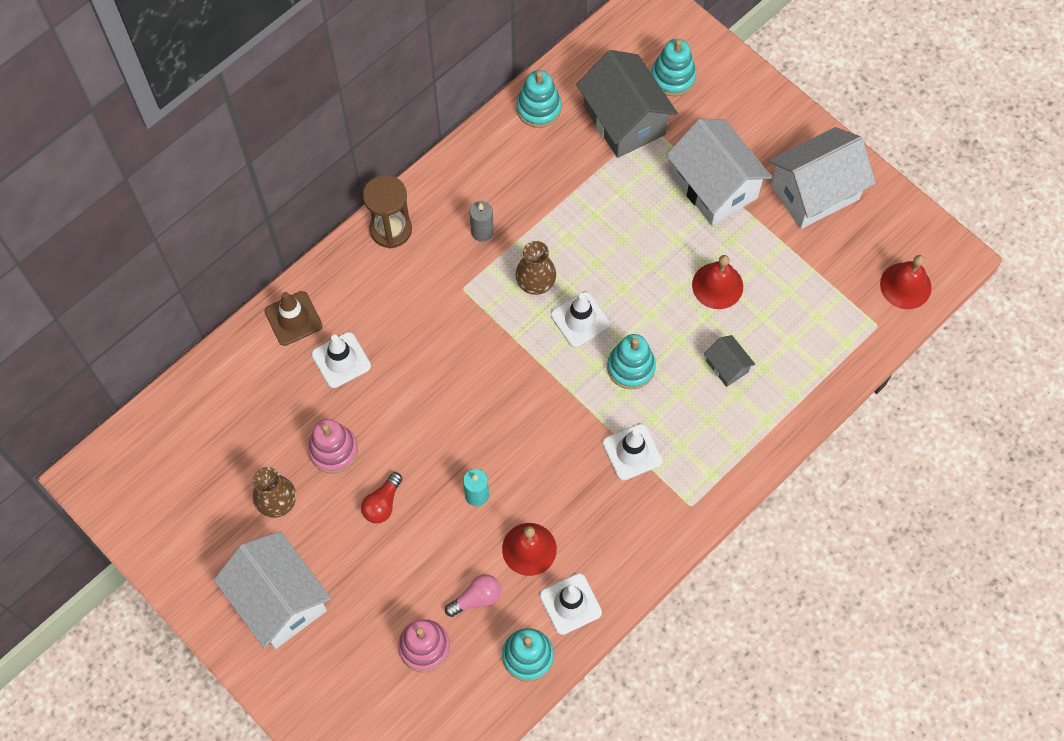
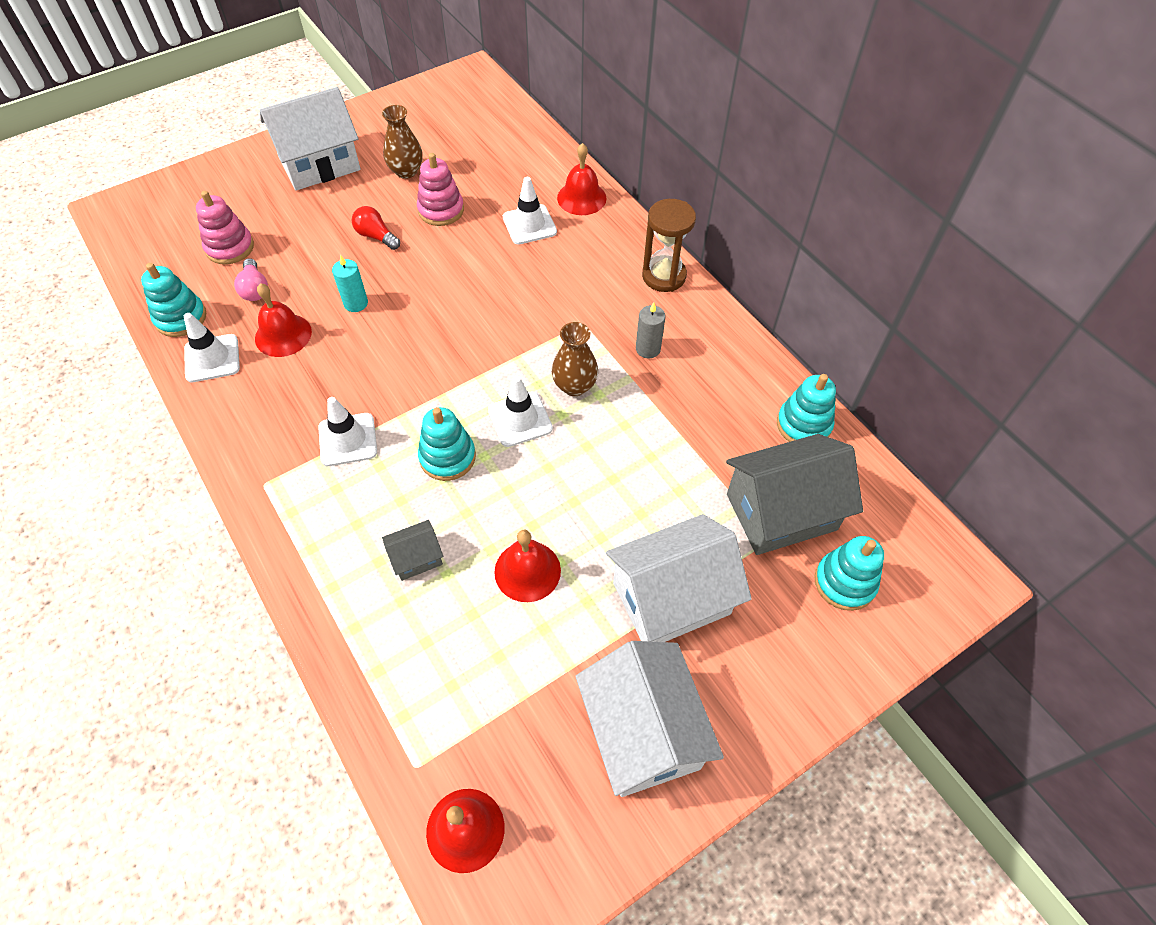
camera: 100 degrees right, 10 degrees down
(293, 318) = (581, 198): brown traffic cone -> red bell

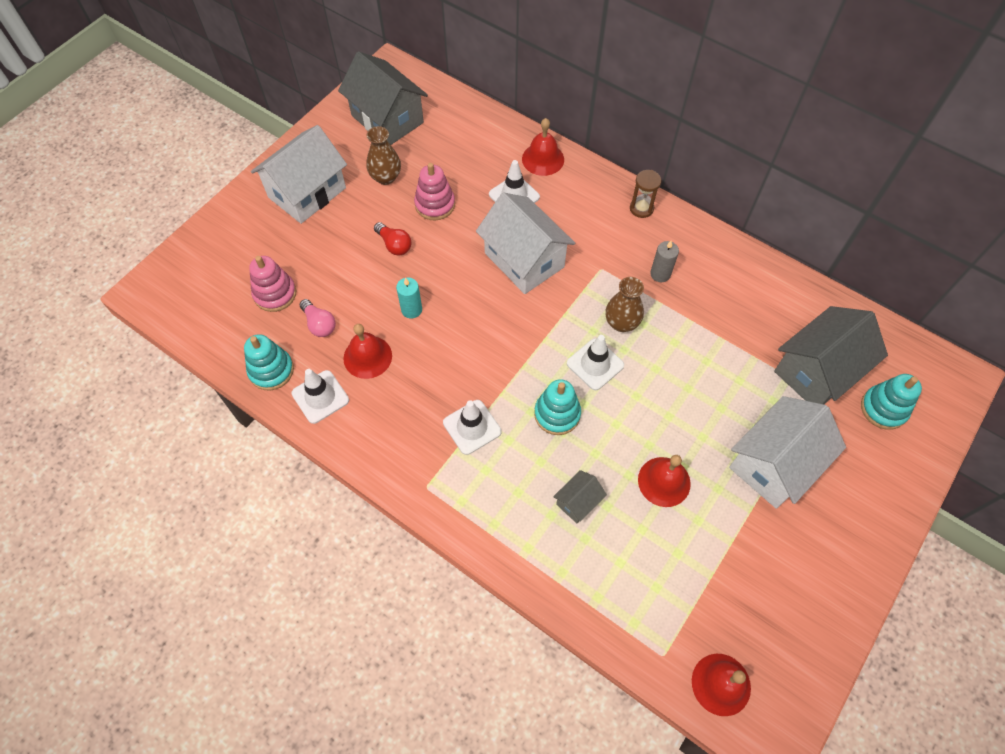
camera: 20 degrees left, 5 degrees up
(376, 236) = (394, 245): red light bulb -> red light bulb turned 150 degrees counterclockwise
(441, 118) = (387, 119): none -> grey house
(642, 732) = (803, 568): white house -> white house (524, 260)
(664, 276) = (641, 208): brown hourglass -> brown hourglass, size x0.66
(803, 425) = (801, 298): turquoise stacking toy -> none

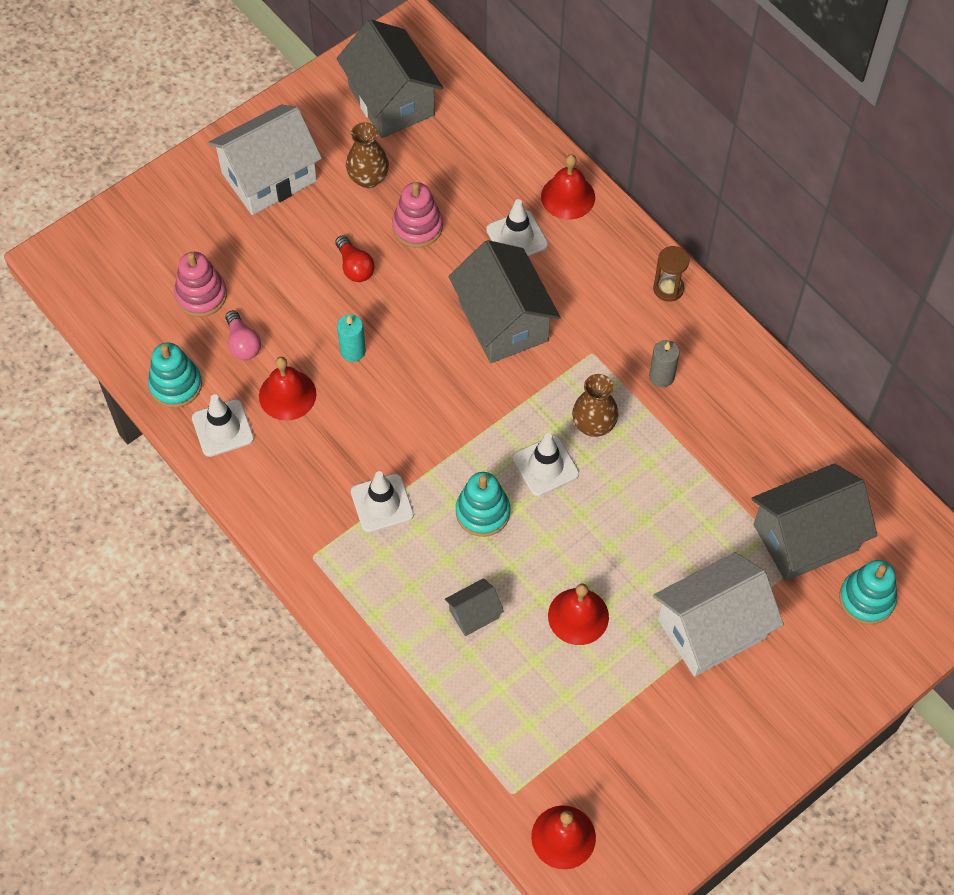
camera: 15 degrees right, 0 degrees up
(524, 260) = (503, 321): white house -> grey house

